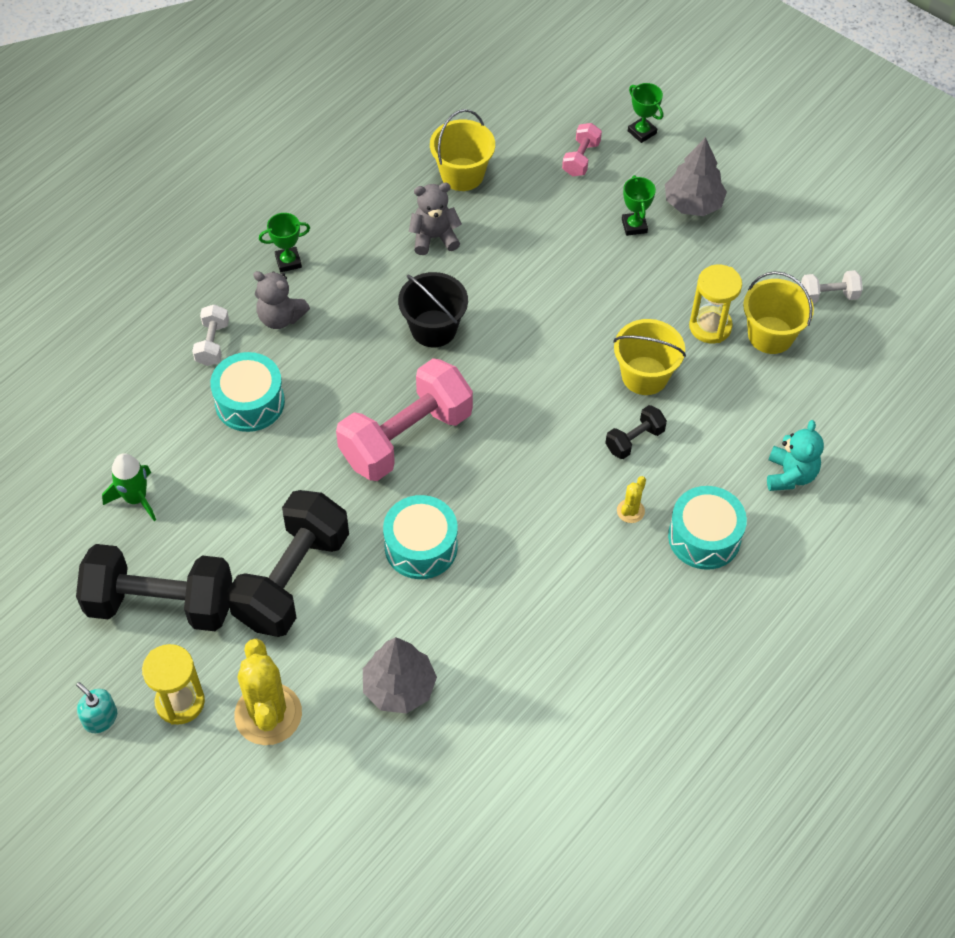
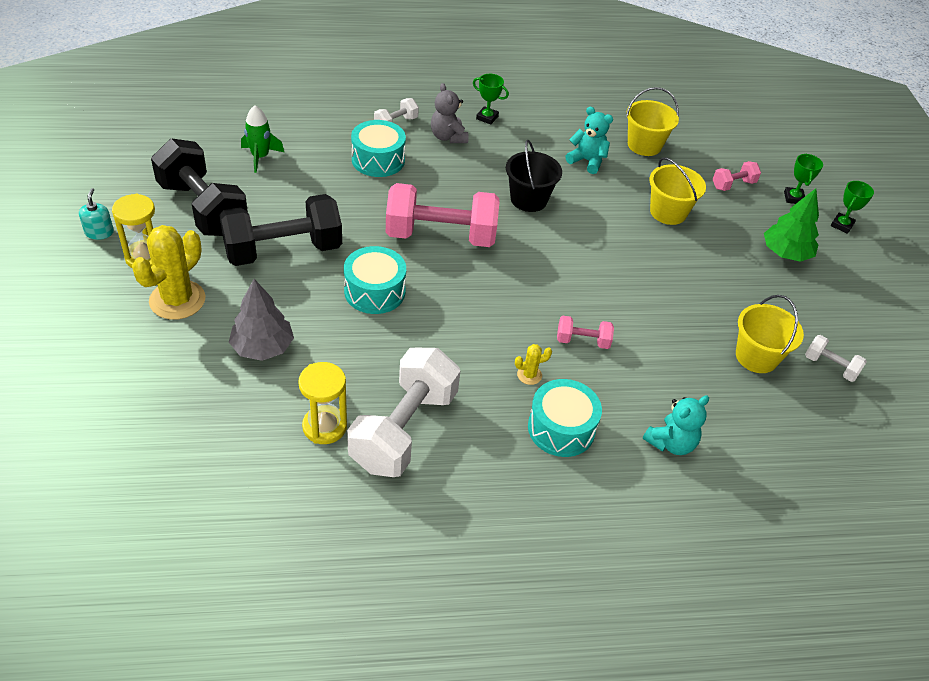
camera: 40 degrees right, 10 degrees down
(434, 238) = (587, 161): grey teddy bear -> turquoise teddy bear
(596, 651) = (404, 430): none -> white dumbbell
(634, 226) = (727, 237): green trophy -> green trophy (842, 225)
(634, 440) = (582, 341): black dumbbell -> pink dumbbell
(644, 375) = (634, 314): yellow bucket -> yellow bucket (668, 212)
(693, 203) = (785, 253): grey tree -> green tree
(710, 326) = (716, 321): yellow hourglass -> yellow hourglass (324, 426)

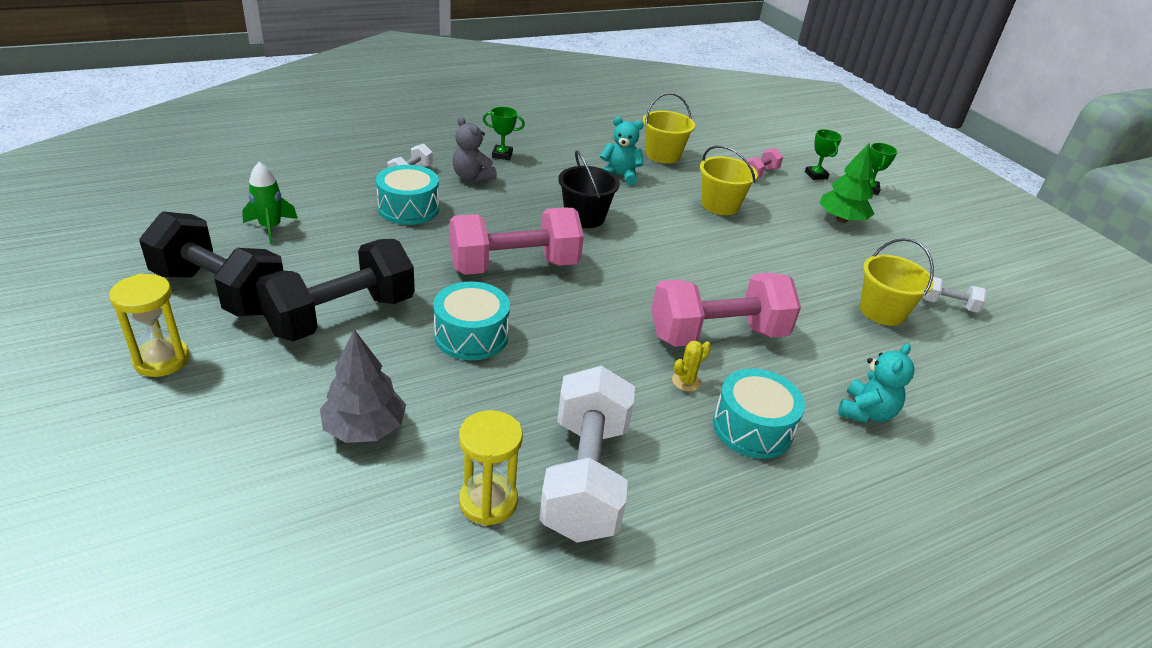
camera: 20 degrees left, 10 degrees down
(99, 232) = (85, 344): turquoise soap dispenser -> none
(177, 300) = (226, 400): yellow cactus -> none
(582, 341) = (717, 335): pink dumbbell -> pink dumbbell, size x2.21

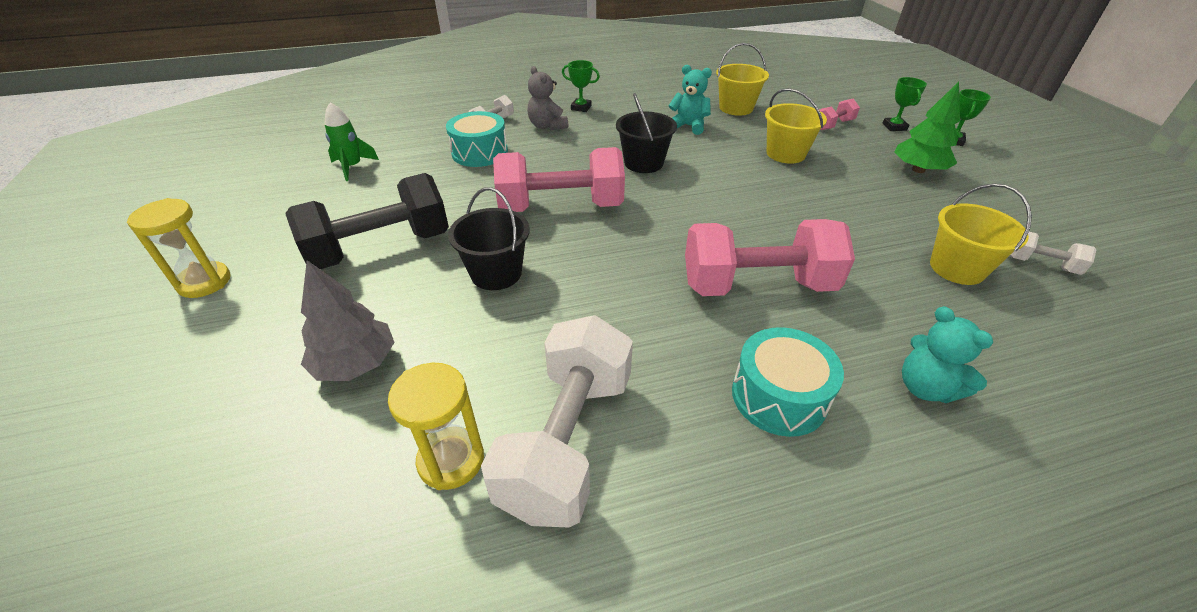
camera: 15 degrees right, 5 degrees up
(220, 292) = (284, 222): black dumbbell -> none
(471, 335) = (496, 273): turquoise drum -> black bucket
(686, 381) = (711, 335): yellow cactus -> none
(866, 412) = (925, 388): turquoise teddy bear -> turquoise teddy bear turned 105 degrees clockwise

